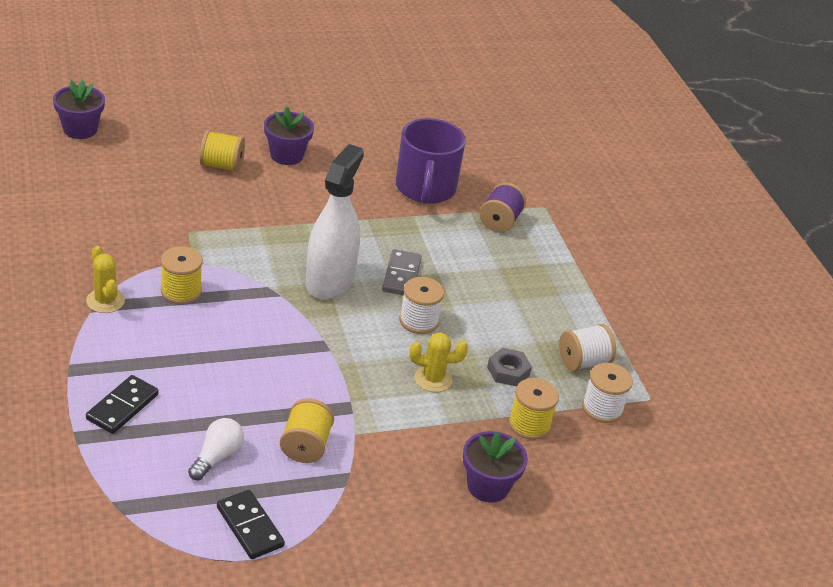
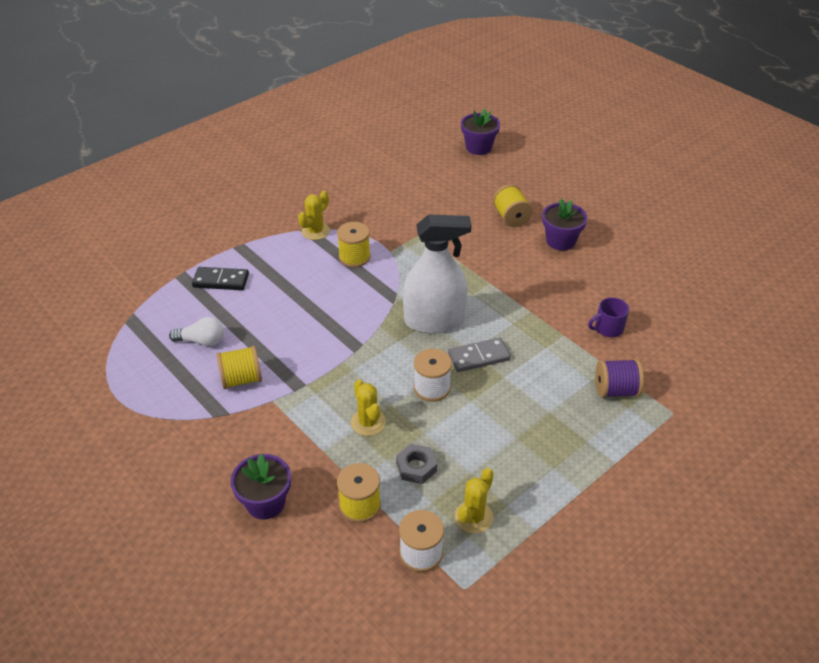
camera: 70 degrees right, 5 degrees up
(250, 526) = (145, 383): black domino -> none
(425, 189) = (608, 328): purple mug -> purple mug, size x0.48
(583, 362) = (473, 517): white spool -> yellow cactus

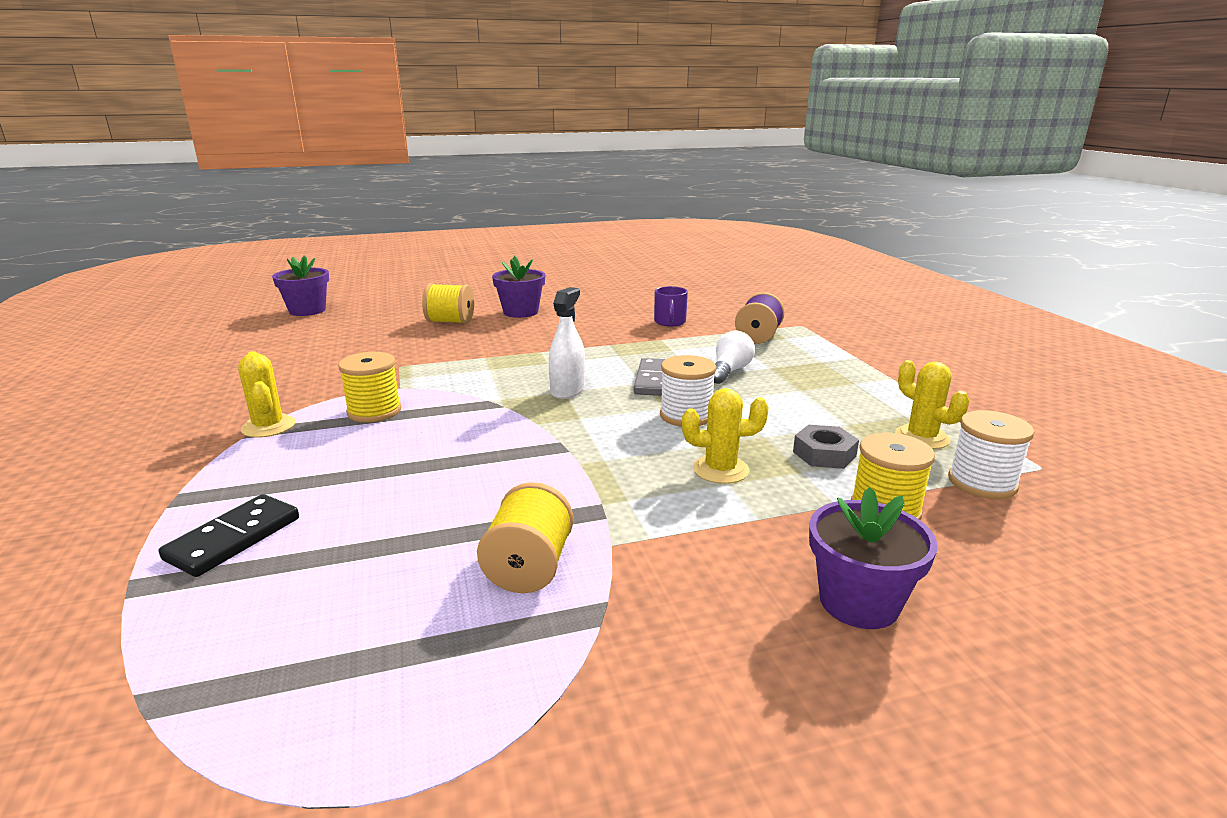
camera: 65 degrees left, 20 degrees down
(202, 341) = (370, 597): white light bulb -> white light bulb (729, 371)
(434, 321) = (567, 390): white spray bottle -> white spray bottle, size x0.56

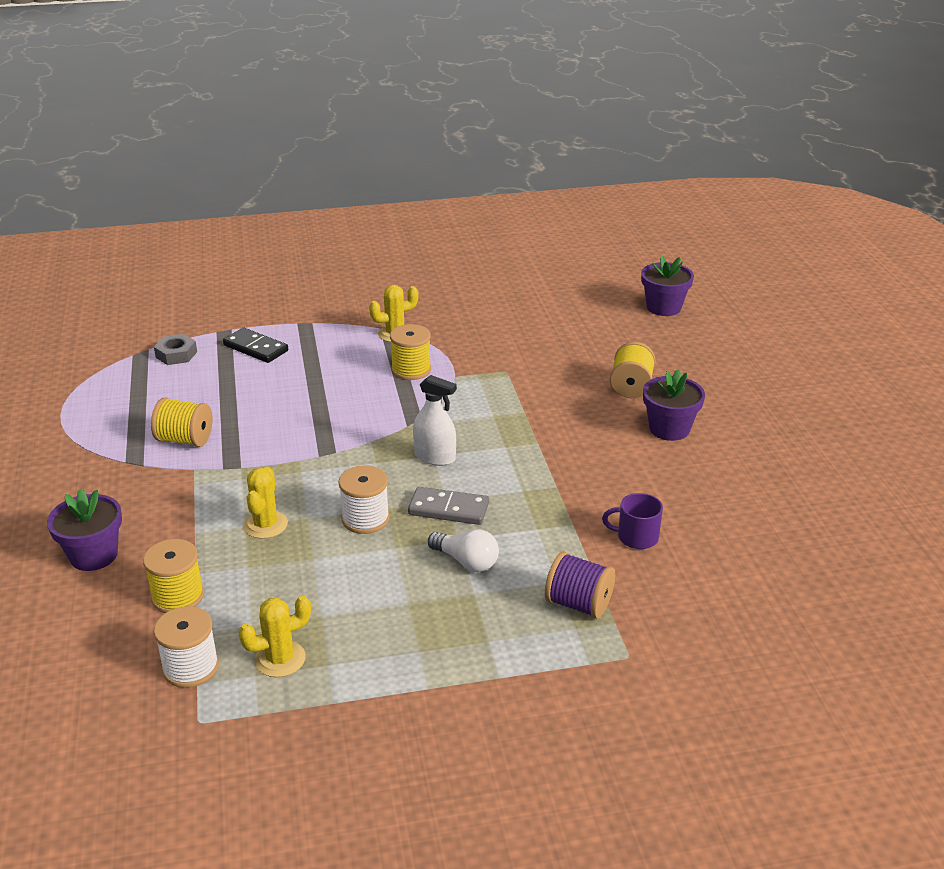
camera: 95 degrees right, 10 degrees up
(824, 454) = (270, 586): grey nut -> grey nut (176, 354)

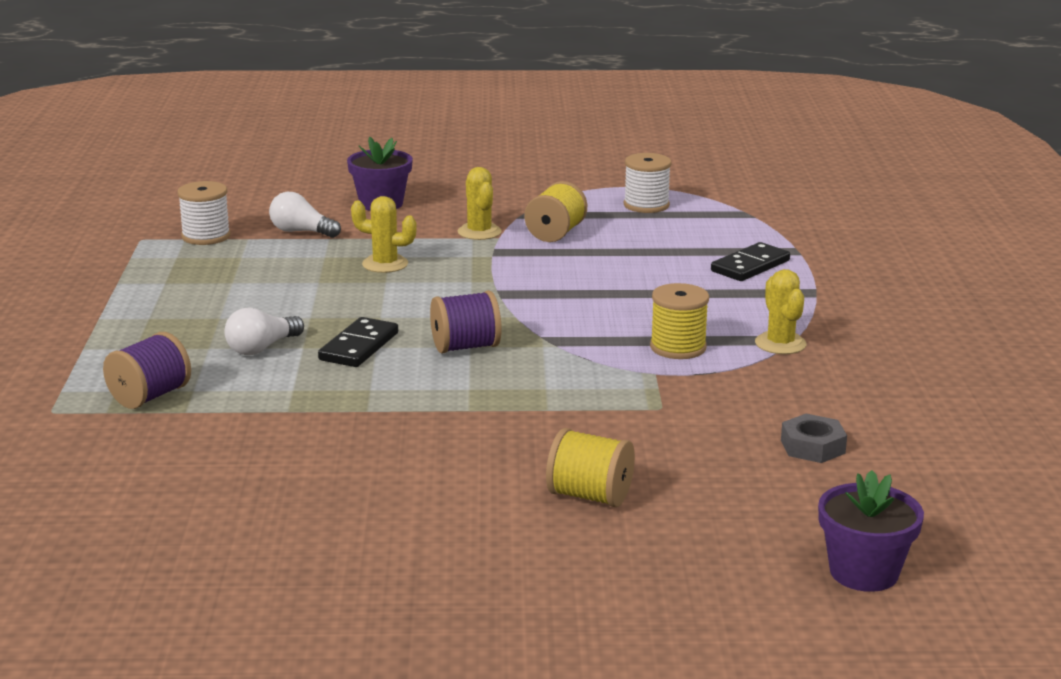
camera: 100 degrees right, 10 degrees down
(176, 354) = (740, 229): grey nut -> grey nut (812, 446)
(178, 596) = (301, 232): yellow spool -> white light bulb
(280, 659) = (187, 266): yellow cactus -> yellow cactus (479, 232)
(365, 519) = (367, 306): white spool -> white spool (646, 205)
(435, 457) = (465, 347): white spray bottle -> purple spool
(448, 509) = (359, 346): grey domino -> black domino
(636, 537) = (236, 445): purple mug -> none
(669, 429) = (462, 508): purple flower pot -> none

